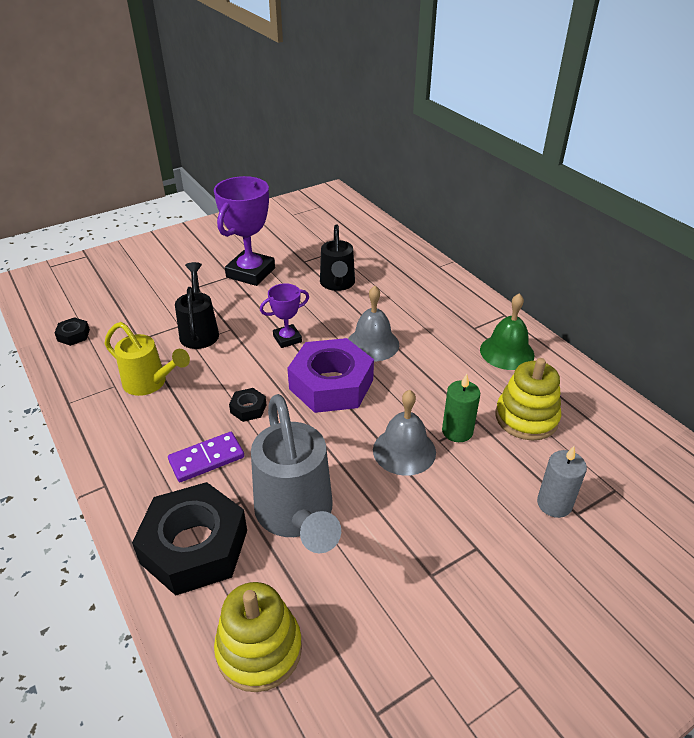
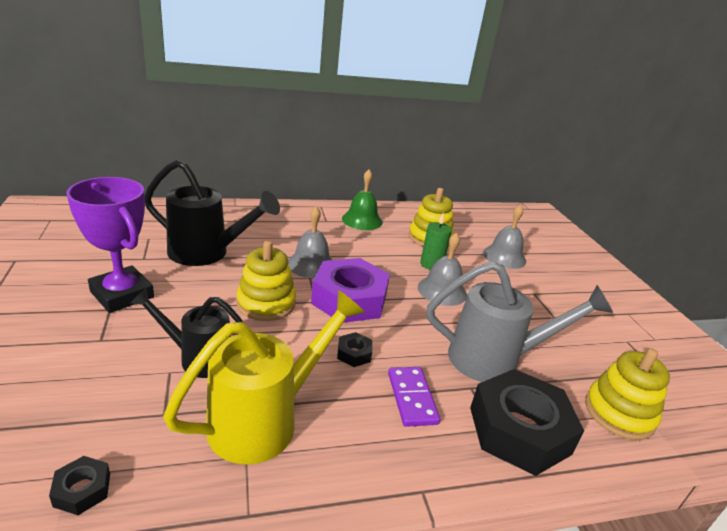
camera: 75 degrees left, 10 degrees down
(150, 383) = (266, 419): yellow watering can -> yellow watering can, size x1.53
(287, 339) = (266, 303): purple trophy -> yellow stacking toy
(337, 284) = (207, 253): black watering can -> black watering can, size x1.53
(554, 504) = (504, 257): grey candle -> grey bell

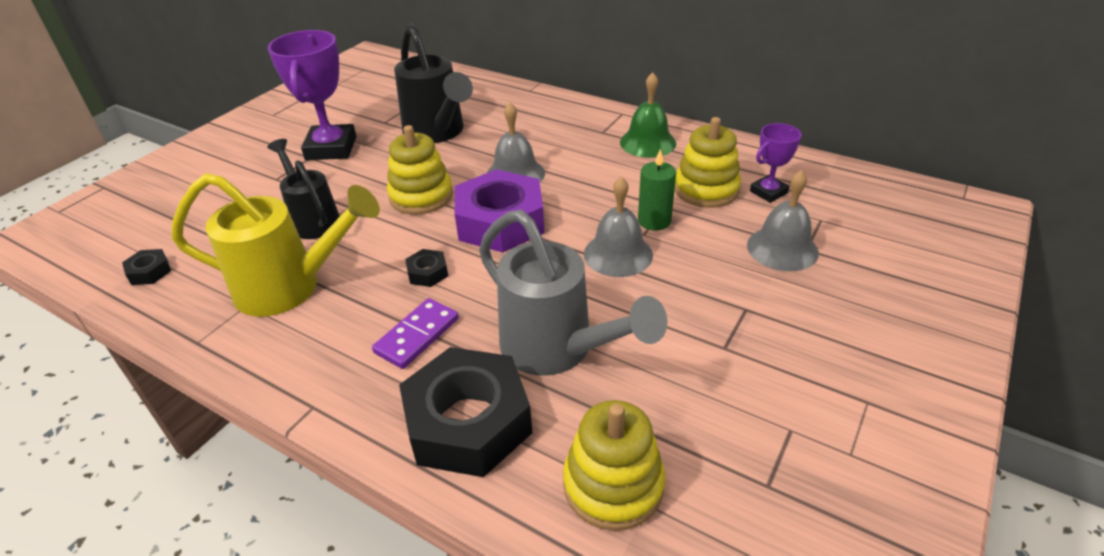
camera: 50 degrees right, 10 degrees up
(458, 230) = (768, 192): none -> purple trophy

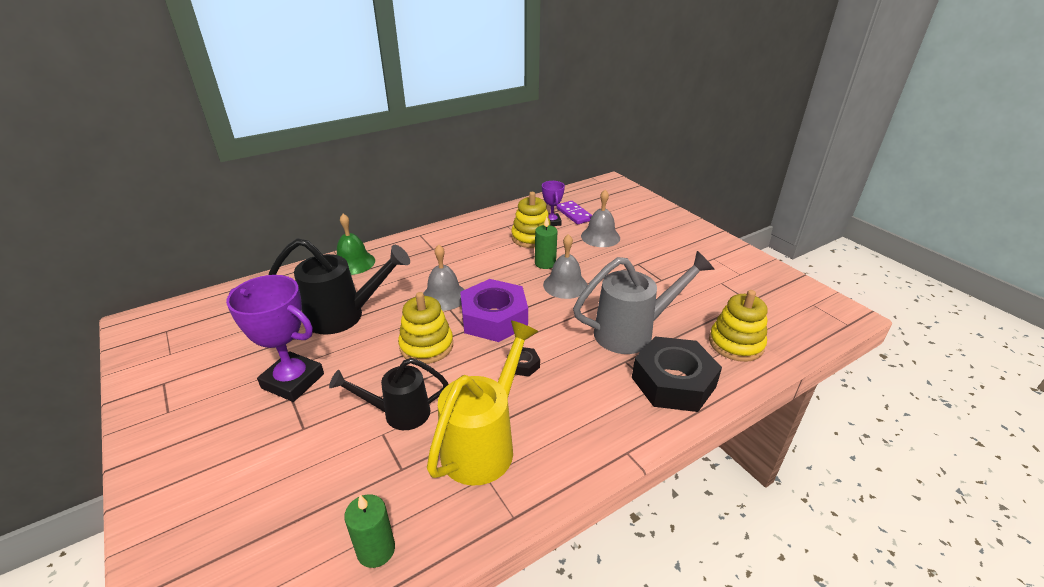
camera: 65 degrees left, 5 degrees down
(149, 272) = (376, 550): black nut -> green candle
(417, 335) = (585, 385): purple domino -> purple domino (574, 214)
(648, 142) = (464, 238): green bell -> green bell (353, 263)

